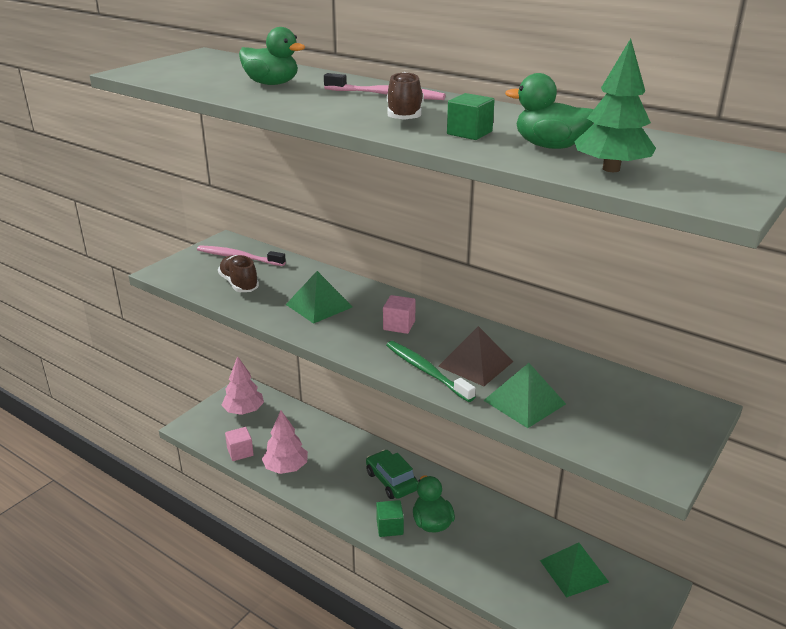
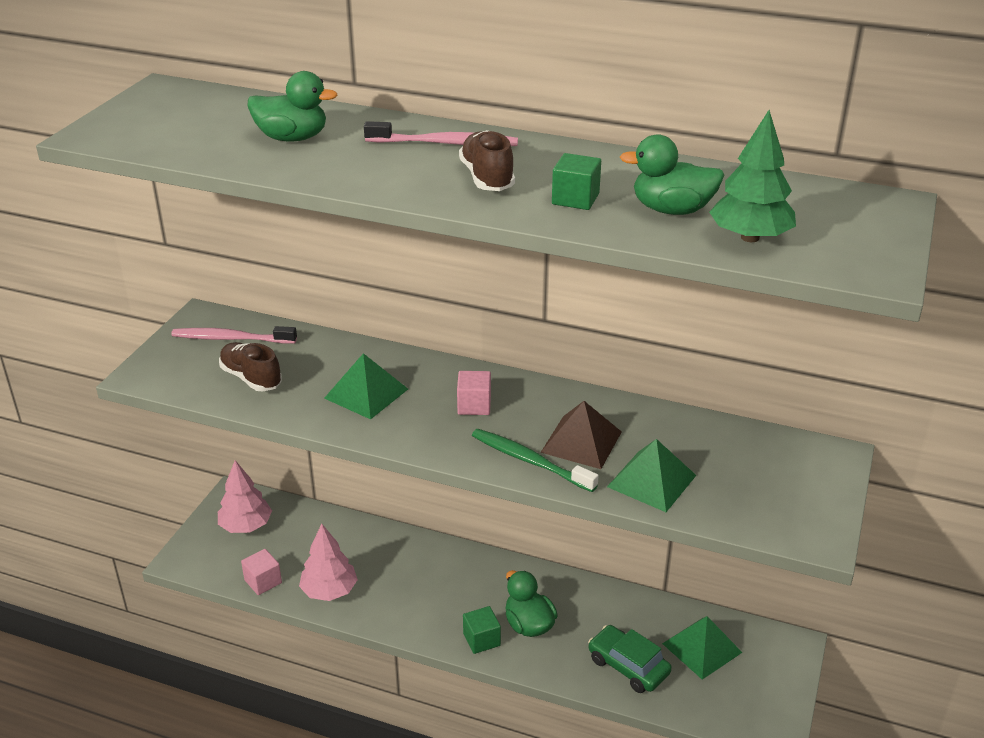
camera: 15 degrees left, 5 degrees up
(391, 481) = (464, 582): green car -> green car (628, 666)

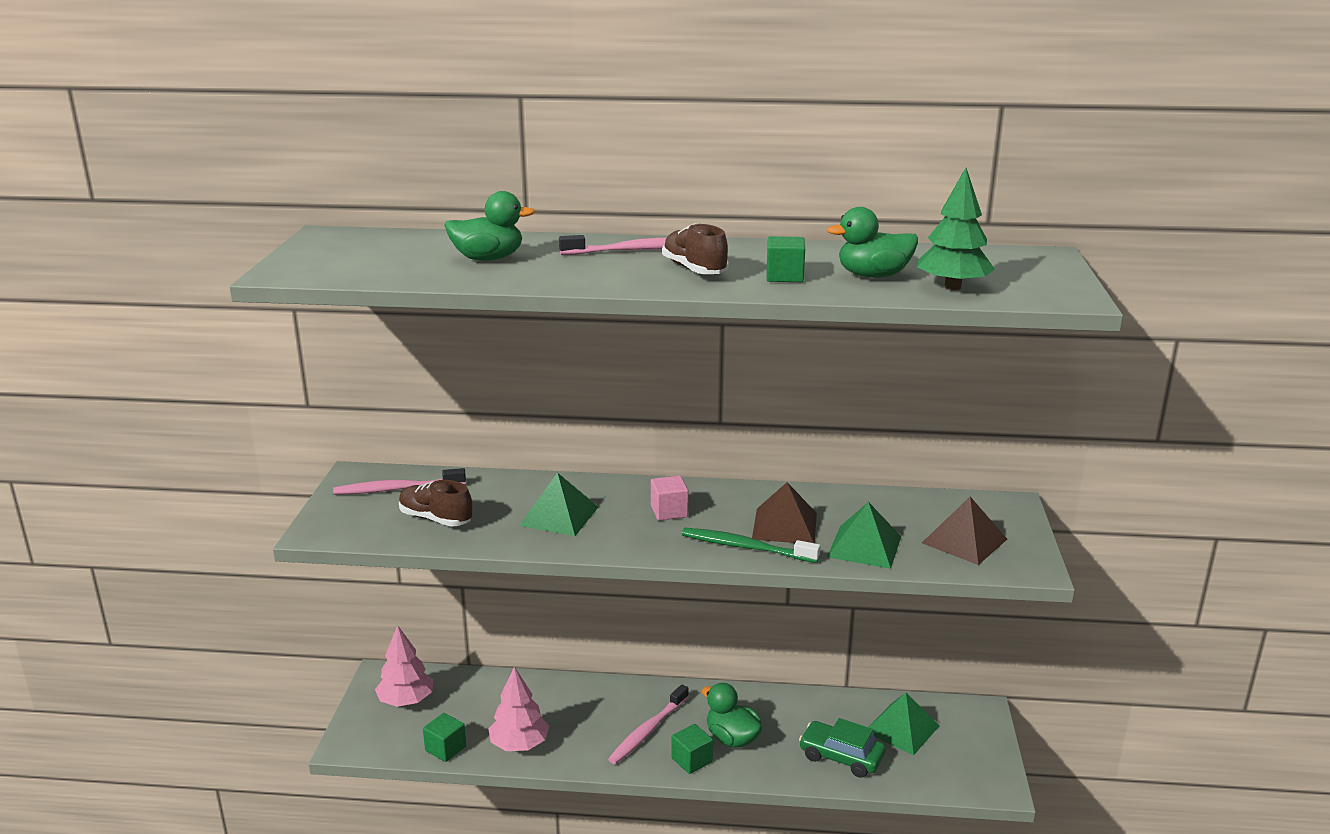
camera: 15 degrees left, 10 degrees down
(263, 581) = (445, 748): pink cube -> green cube
(452, 600) = (647, 731): none -> pink toothbrush
(761, 492) = (964, 541): none -> brown pyramid

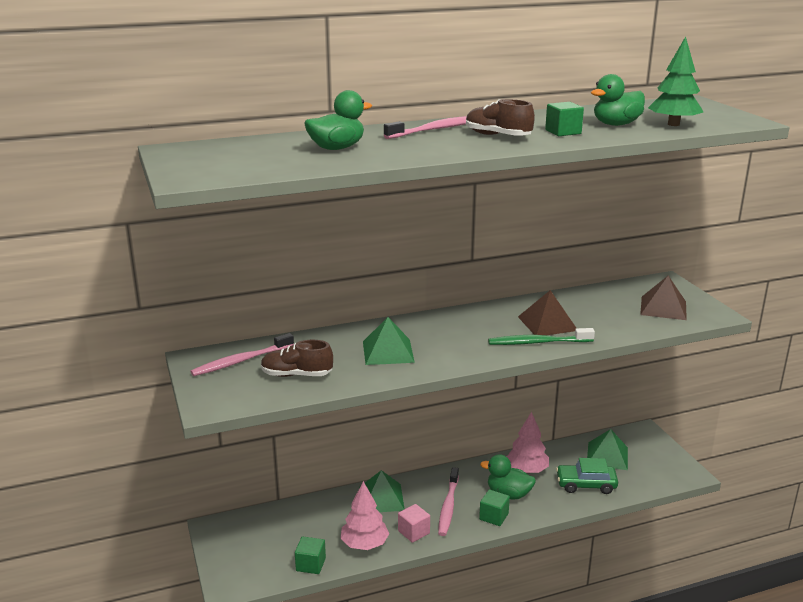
camera: 25 degrees left, 0 degrees up
(406, 701) = (250, 540): pink tree -> pink tree (527, 470)
(669, 511) = (462, 331): pink cube -> pink cube (413, 532)
(864, 546) = (610, 325): green pyramid -> green pyramid (381, 498)

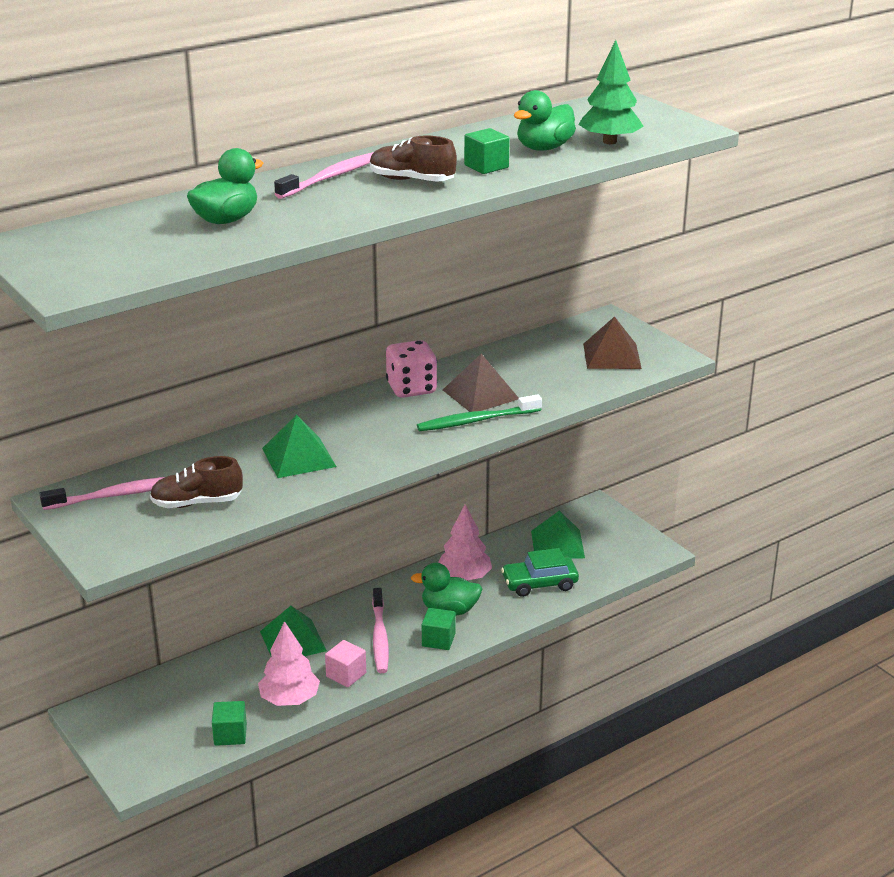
camera: 15 degrees left, 5 degrees up
(241, 361) = (117, 495): pink toothbrush -> pink toothbrush turned 150 degrees counterclockwise
(493, 313) = (411, 389): none -> pink dice

